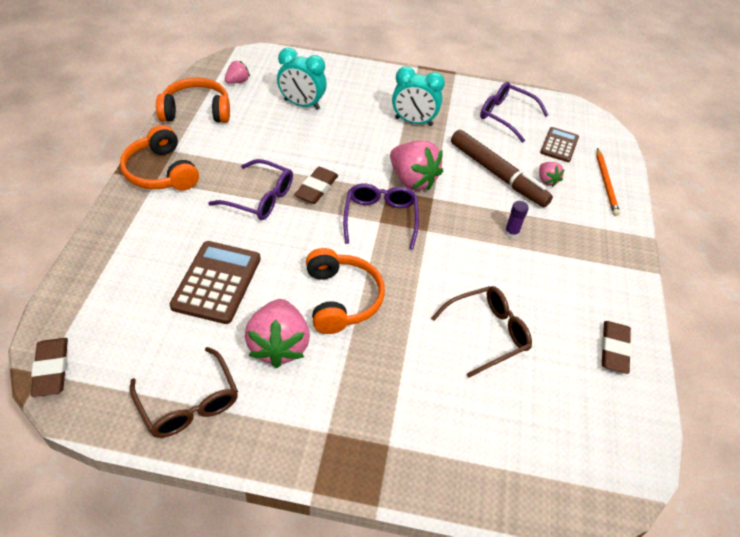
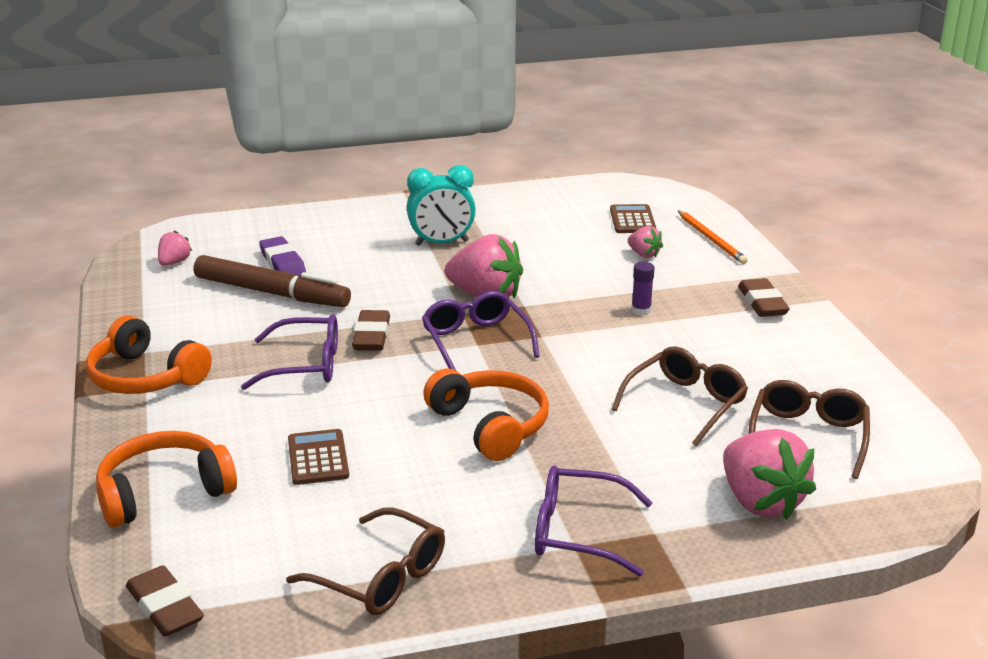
camera: 20 degrees left, 20 degrees down
(196, 111) = (142, 305): orange headphones -> orange headphones (164, 492)
(216, 282) = (318, 458): brown calculator -> brown calculator, size x0.62
(278, 345) = (449, 490): pink strawberry -> pink strawberry (760, 502)
(301, 104) = (282, 263): turquoise clock -> purple eraser
(497, 174) = (583, 264): brown marker -> brown marker (272, 293)
(506, 116) = (550, 210): purple glasses -> purple glasses (579, 532)
(556, 403) = (808, 437): none -> brown glasses
(614, 349) = (831, 375): brown eraser -> brown eraser (762, 303)

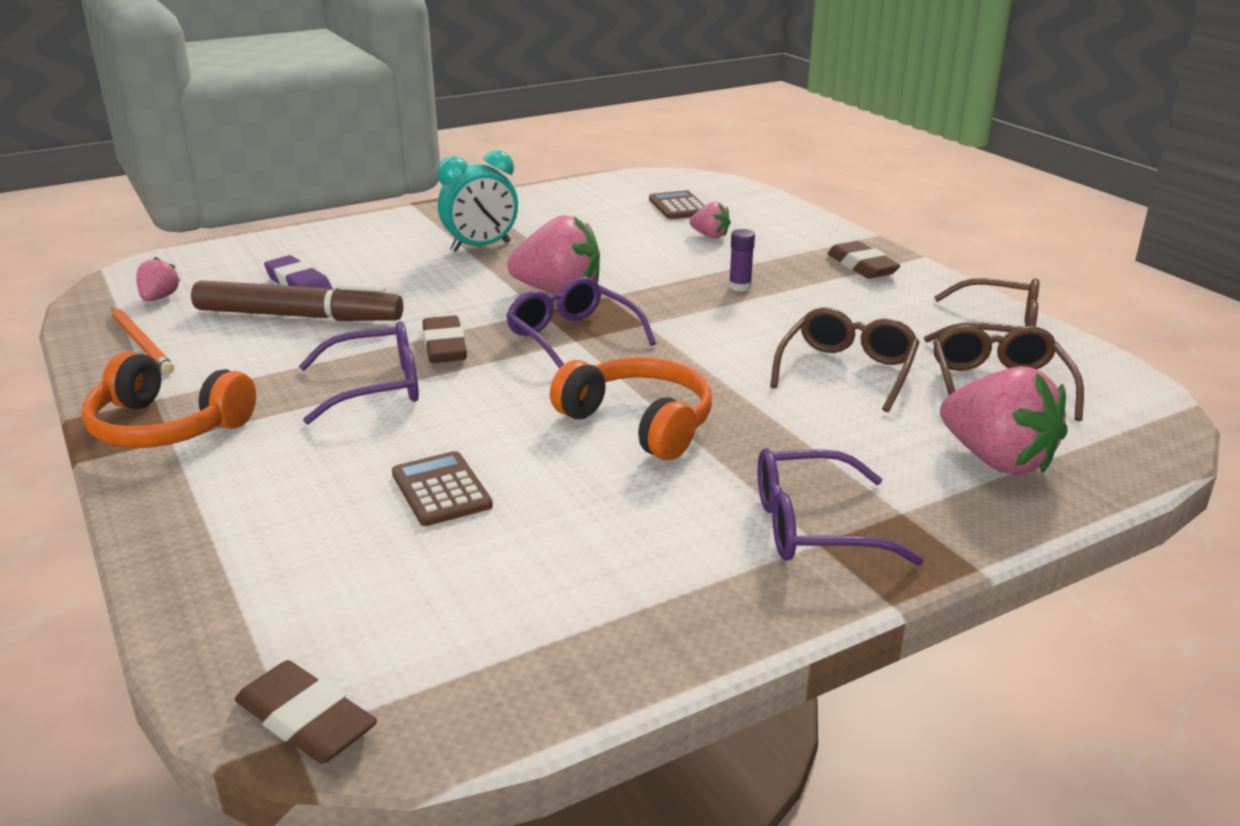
camera: 15 degrees left, 0 degrees up
(164, 492) = (245, 564): orange headphones -> none
(379, 576) = (594, 623): brown glasses -> brown glasses (994, 330)
(711, 239) = (771, 216): orange pencil -> orange pencil (141, 343)

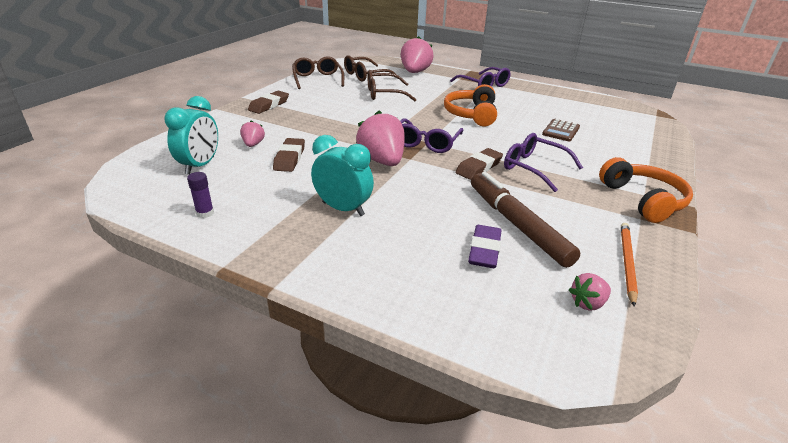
camera: 125 degrees left, 5 degrees up
(306, 720) = (651, 115): brown eraser -> brown eraser (289, 158)
(678, 206) = (200, 166): brown calculator -> turquoise clock
(740, 286) = (323, 123): purple glue stick -> purple glue stick (205, 213)

